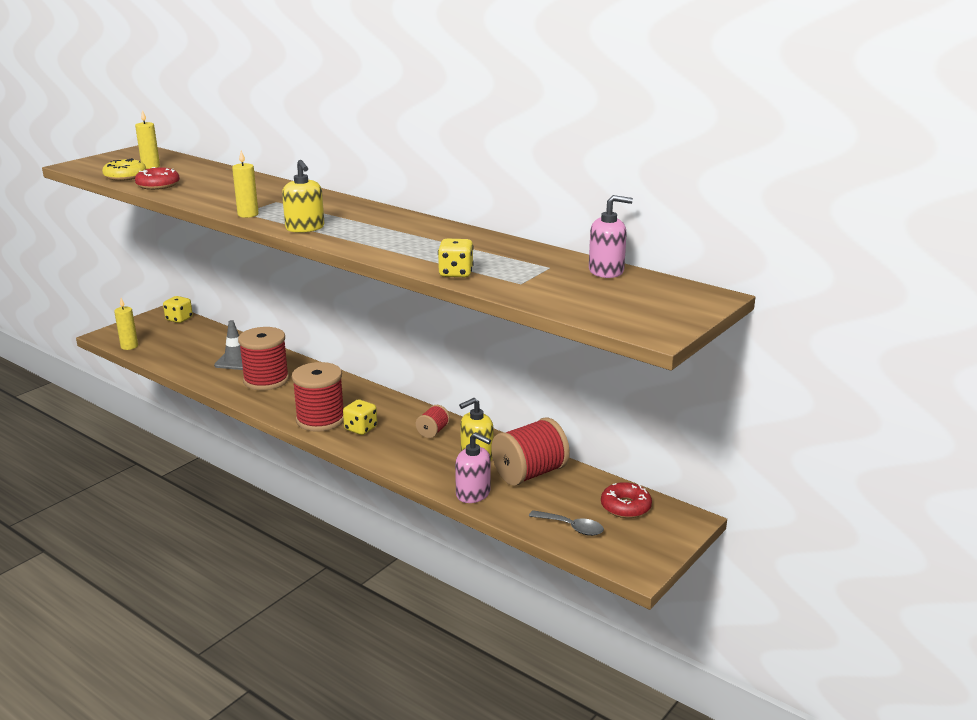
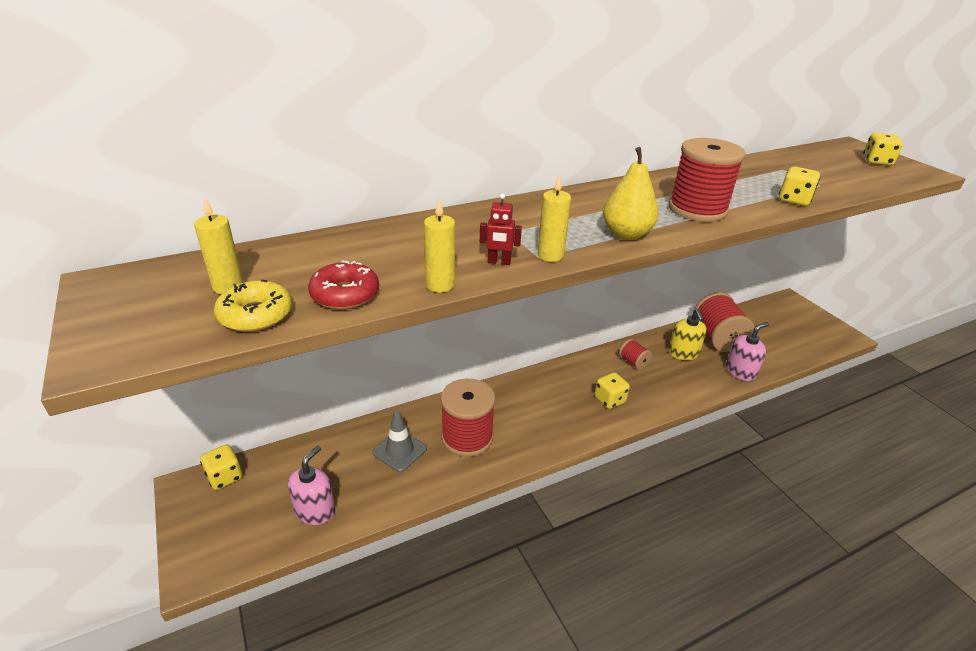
camera: 65 degrees left, 10 degrees up
(129, 346) = (264, 547): yellow candle -> yellow candle (440, 285)
(226, 205) = (499, 262): none -> red robot
(305, 228) = (626, 234): yellow soap dispenser -> yellow pear
(320, 420) = (579, 420): red spool -> red spool (697, 209)
(572, 527) = (795, 344): grey spoon -> none
(606, 271) = (796, 156): pink soap dispenser -> pink soap dispenser (315, 510)
(625, 507) = (771, 316): red donut -> none
(656, 308) = (876, 161): none -> yellow dice

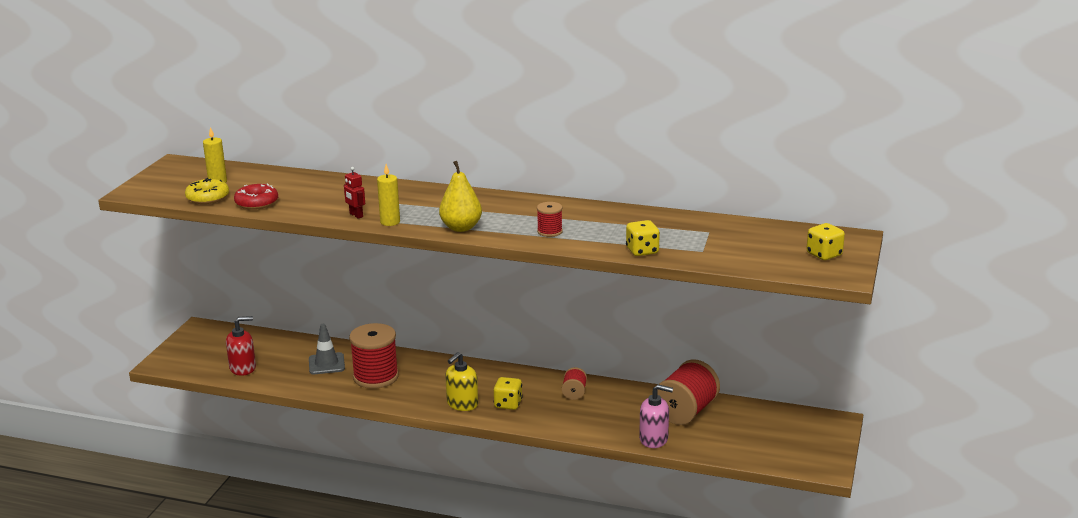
camera: 45 degrees right, 10 degrees down
(225, 477) = (222, 332): yellow dice -> none
(315, 510) = (243, 368): pink soap dispenser -> red soap dispenser
(440, 285) = (305, 214): yellow candle -> none
(683, 353) = (630, 407): yellow soap dispenser -> yellow soap dispenser (462, 404)
(697, 209) = (549, 231): red spool -> red spool, size x0.50

